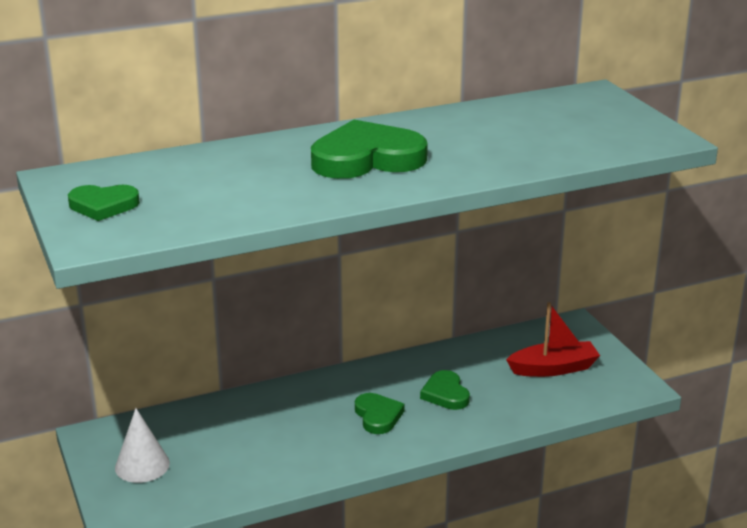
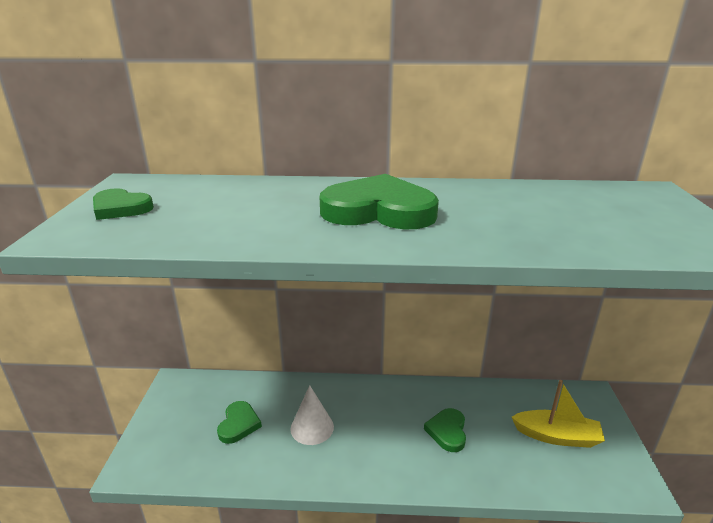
camera: 25 degrees right, 0 degrees up
(142, 465) = (183, 420): white cone -> white cone (312, 427)
(378, 416) = (380, 435): green heart -> green heart (239, 424)
(553, 368) = (557, 436): red boat -> yellow boat

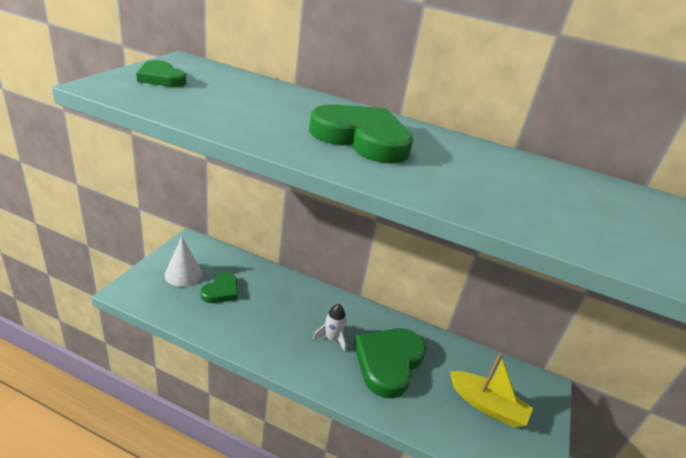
camera: 15 degrees right, 5 degrees up
(312, 427) = (276, 315): white cone -> white cone (183, 274)
(381, 429) = (332, 338): none -> white rocket
(447, 431) = (388, 362): green heart -> green heart, size x1.81

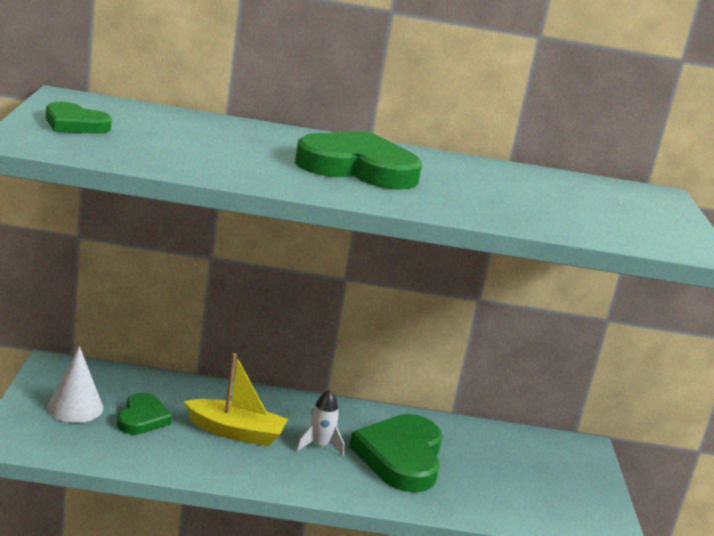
camera: 20 degrees left, 10 degrees down
(487, 405) = (530, 478): yellow boat -> yellow boat (235, 432)

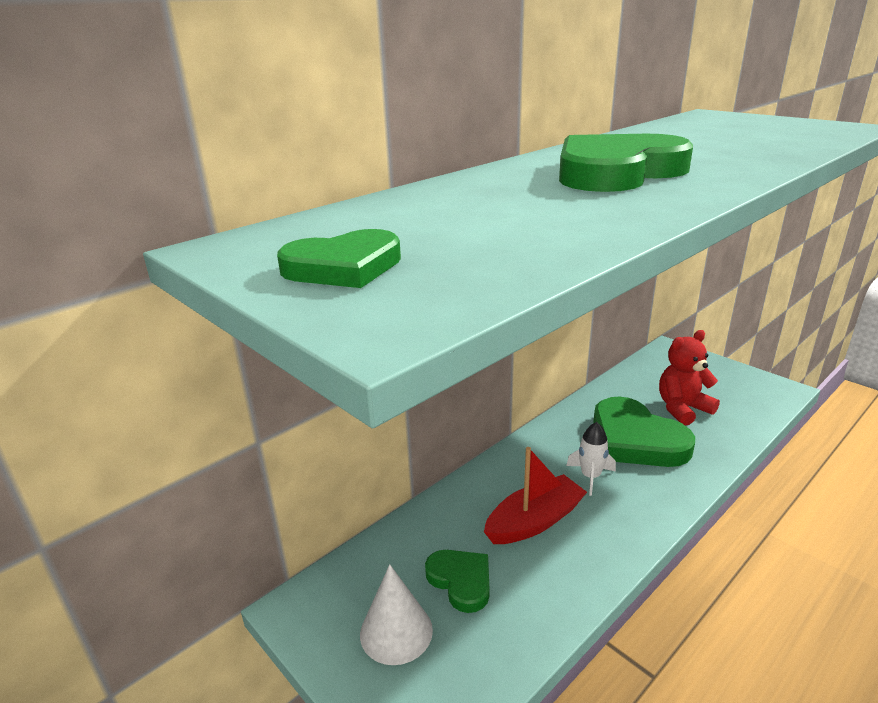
camera: 40 degrees left, 5 degrees up
(235, 432) = (534, 521): yellow boat -> red boat
(485, 474) = (682, 409): none -> red teddy bear

